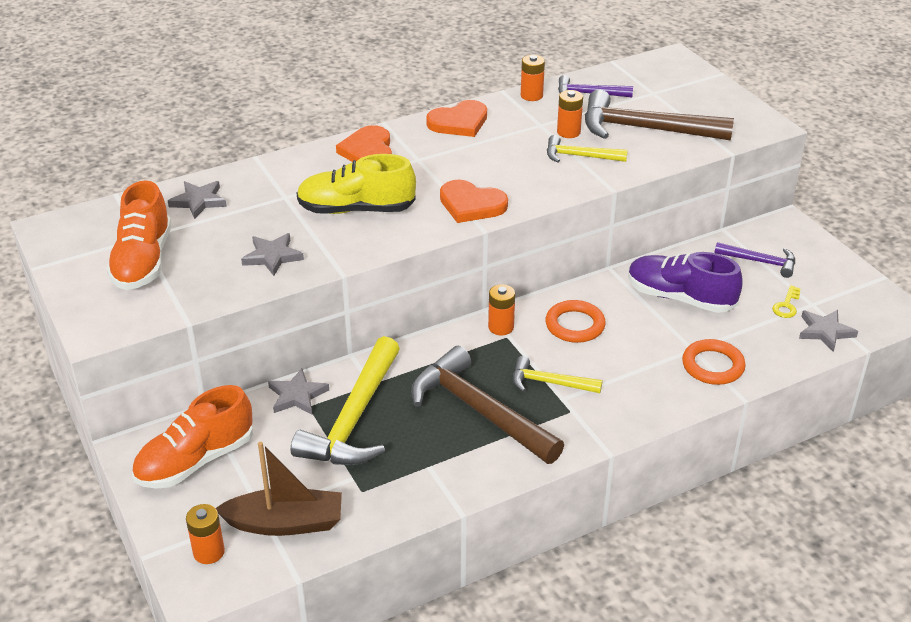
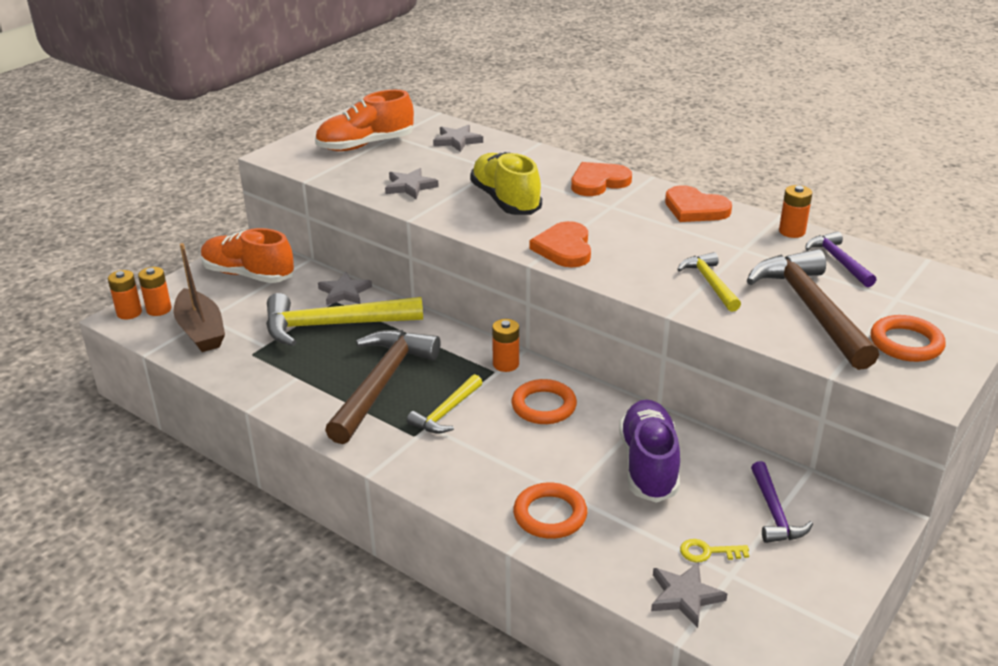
camera: 65 degrees right, 5 degrees down
(549, 383) = (446, 412): yellow hammer -> yellow hammer turned 135 degrees counterclockwise
(568, 132) = (748, 267): orange battery -> orange battery (129, 313)
(710, 111) = (906, 343): none -> orange ring

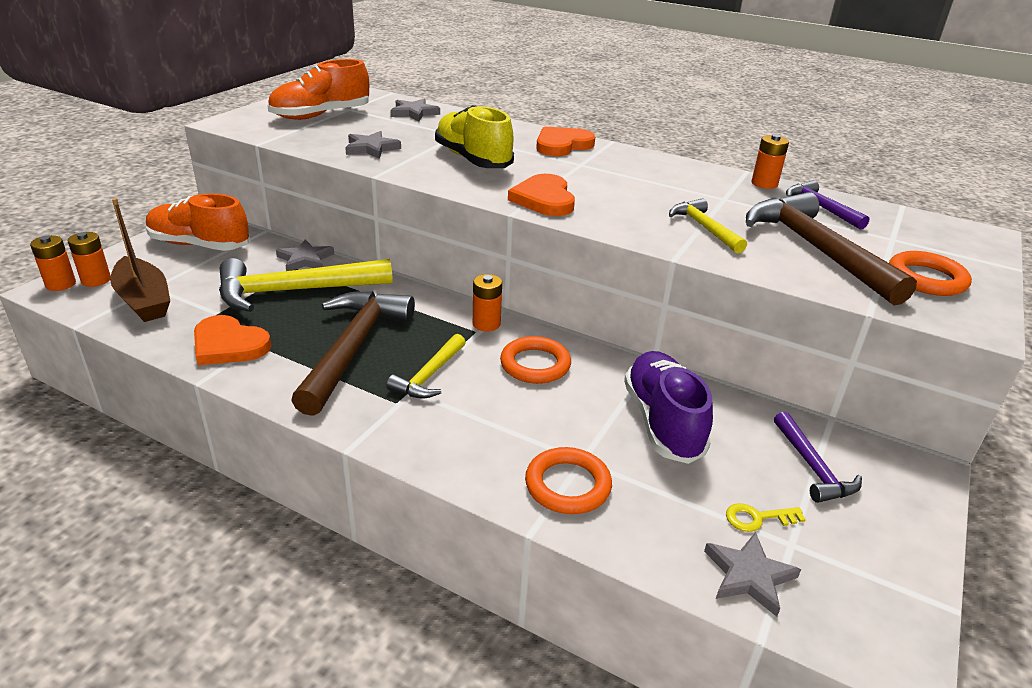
camera: 10 degrees left, 0 degrees up
(695, 209) = (664, 166): orange heart -> orange heart (229, 345)

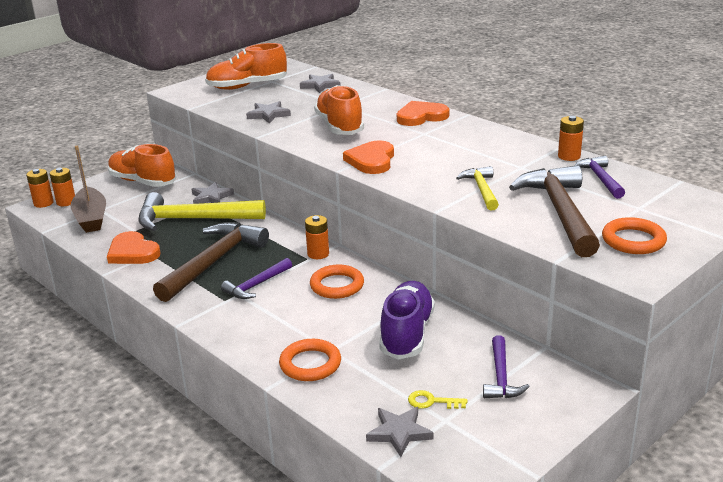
camera: 20 degrees right, 5 degrees down
(429, 376) = (256, 285): yellow hammer -> purple hammer
(473, 160) = (339, 126): yellow shoe -> orange shoe

